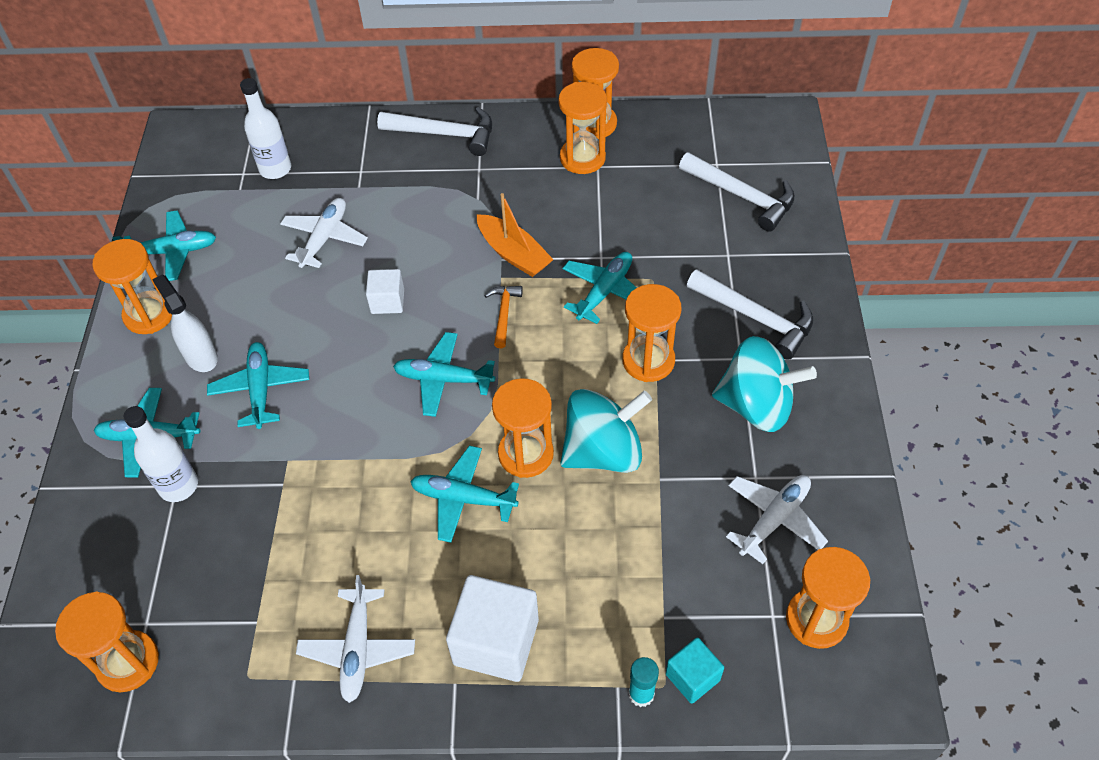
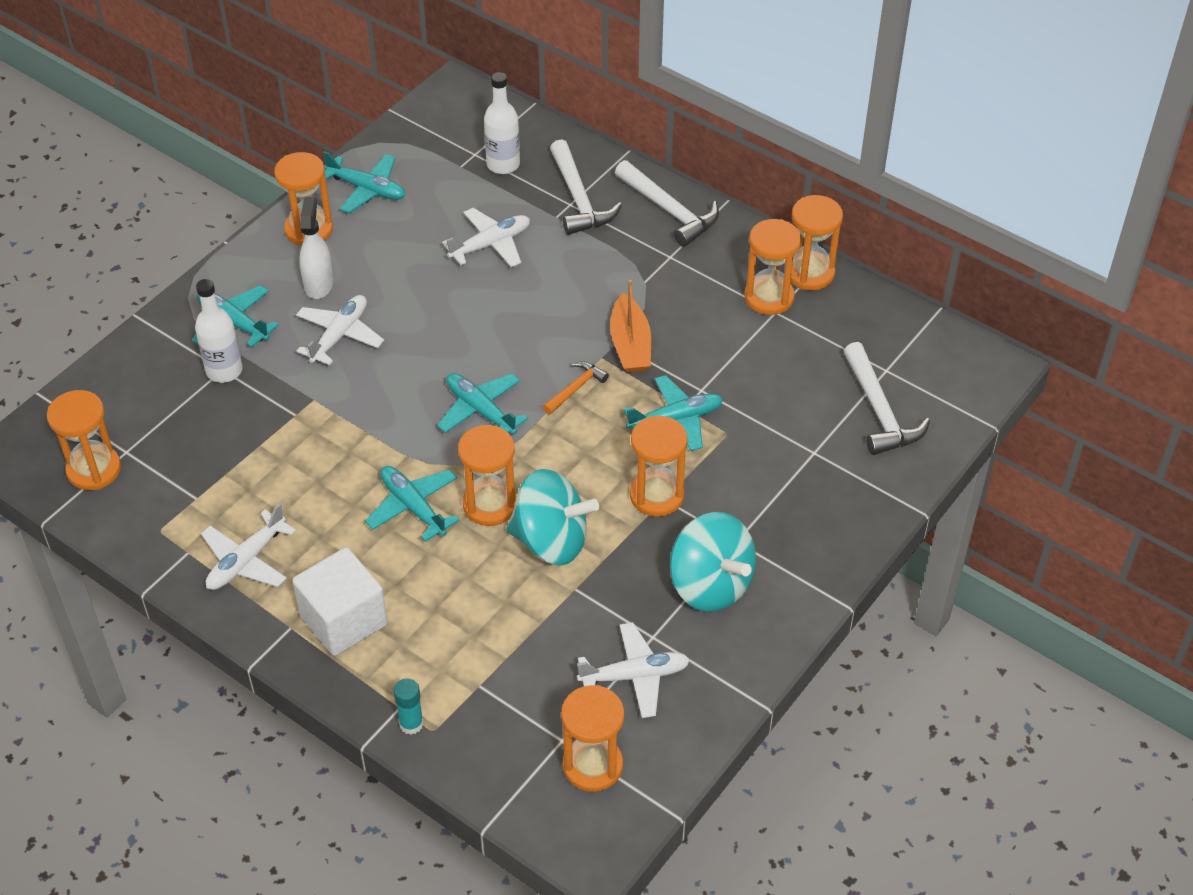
camera: 35 degrees right, 5 degrees down
(260, 389) = (340, 335): turquoise plane -> white plane
(387, 301) = (493, 324): white cube -> none
(692, 677) = (459, 739): turquoise cube -> none
(756, 318) = (783, 517): white hammer -> white hammer (578, 199)

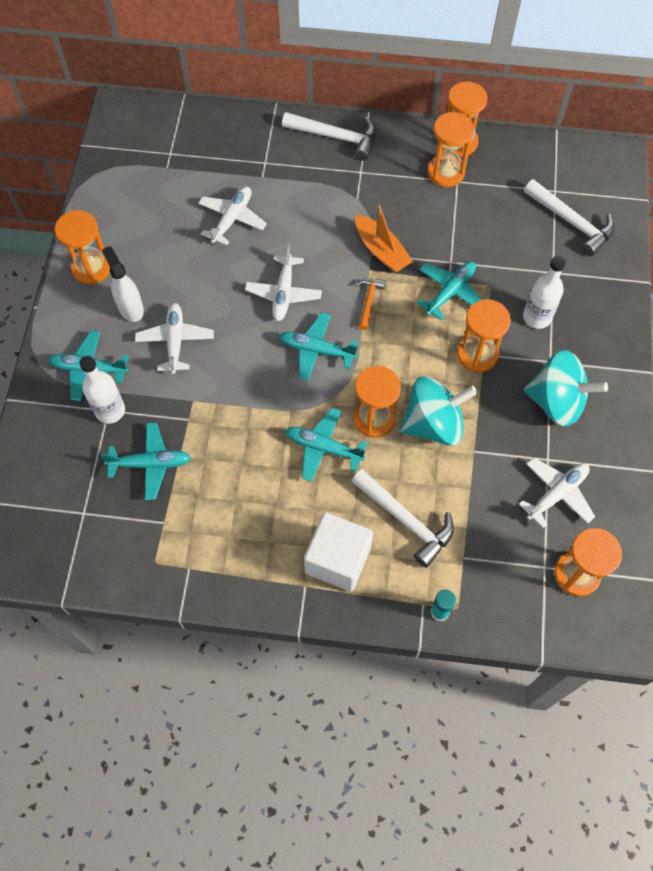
camera: 30 degrees left, 15 degrees up
(94, 470) = (69, 540): orange hourglass -> none
(246, 561) = (236, 552): white plane -> white plane (283, 293)
(367, 189) = (112, 216): turquoise plane -> turquoise plane (151, 464)
(503, 164) = (196, 152): white bottle -> white bottle (537, 317)
(578, 199) = (268, 156): white hammer -> white hammer (406, 520)

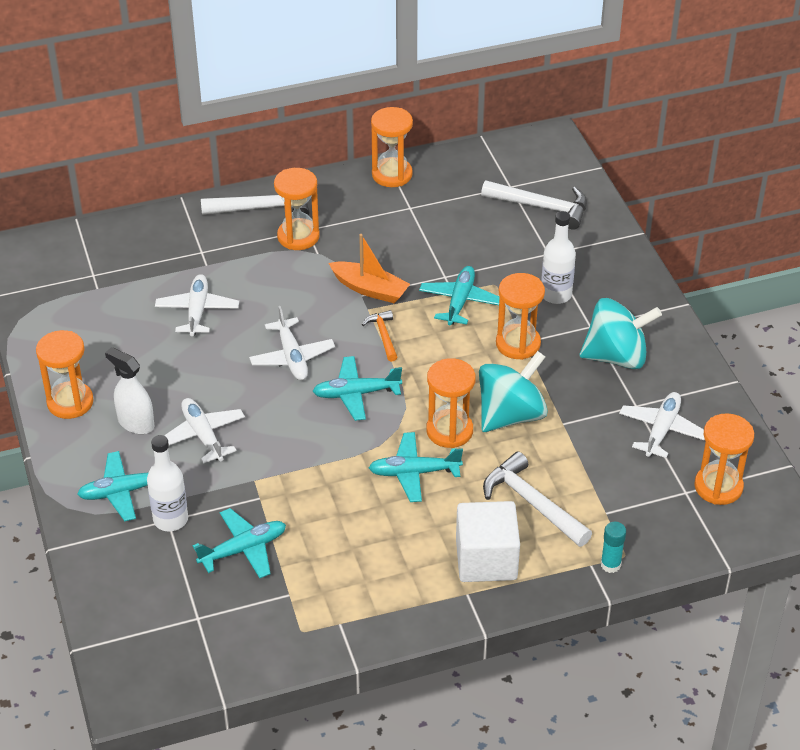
camera: 25 degrees left, 20 degrees down
(406, 520) = (532, 503): white hammer -> white hammer turned 150 degrees counterclockwise
(446, 172) = (394, 203): orange hourglass -> orange hourglass (298, 236)

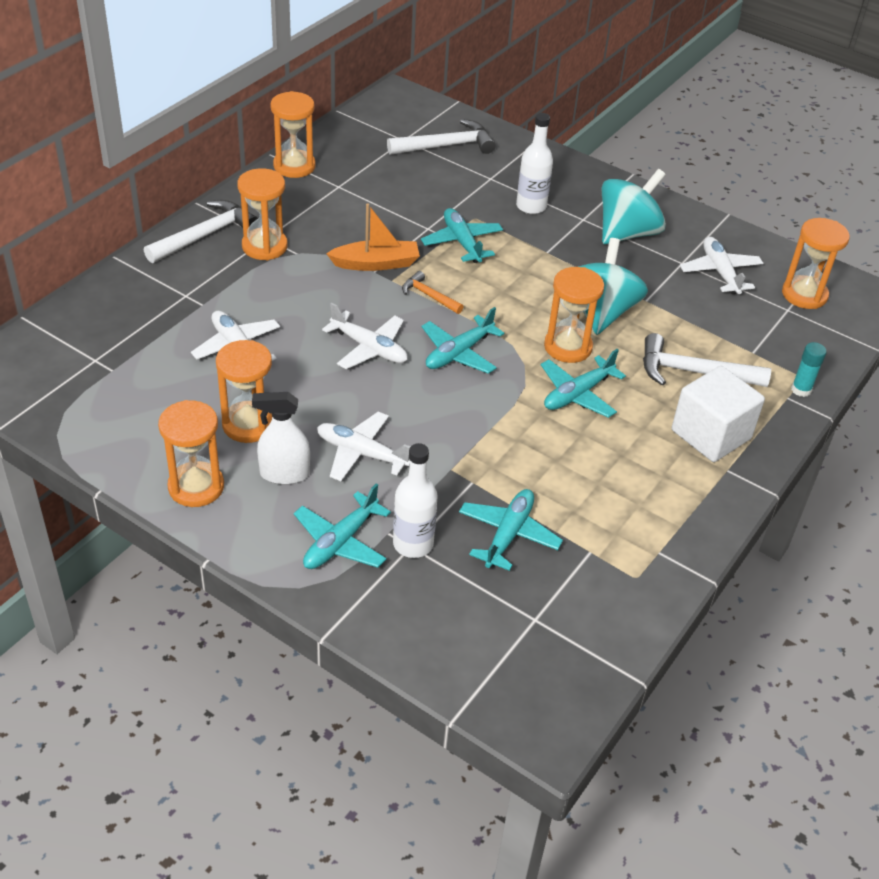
camera: 40 degrees left, 0 degrees up
(518, 344) = (544, 255): orange hourglass -> orange hourglass (248, 424)

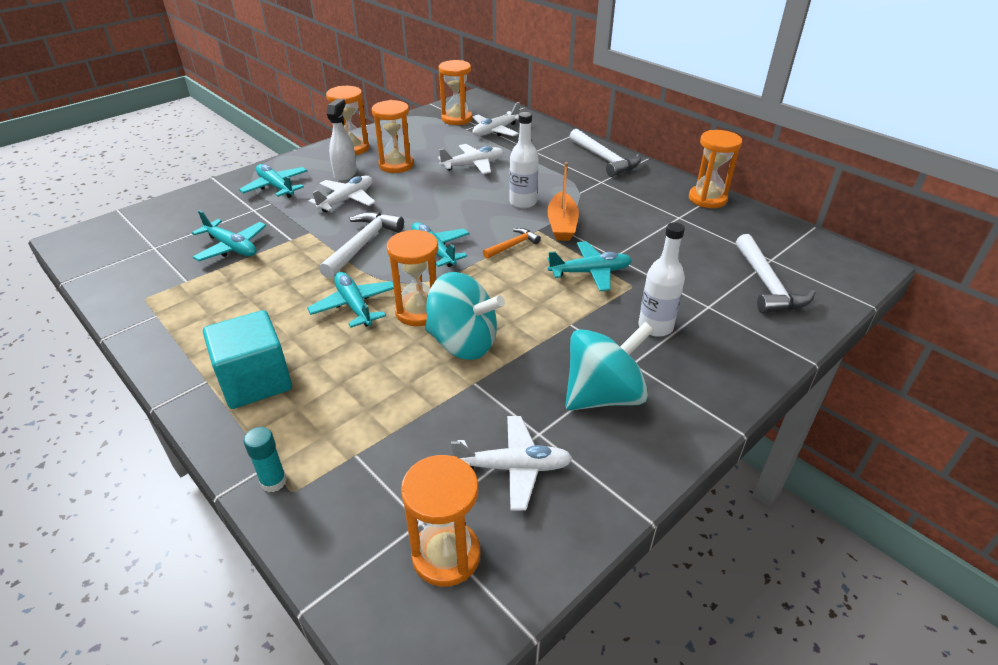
camera: 105 degrees right, 5 degrees down
(264, 246) = (589, 180): orange hourglass -> orange hourglass (457, 119)
(369, 348) = (454, 212): white plane -> white plane (495, 131)
(413, 544) = (254, 210): white bottle -> white bottle (523, 202)
(627, 233) = (603, 395): turquoise spinning top -> turquoise spinning top turned 90 degrees counterclockwise
(693, 372) = (346, 392): white hammer -> white hammer (362, 245)
(711, 434) = (255, 381): white cube -> turquoise cube

